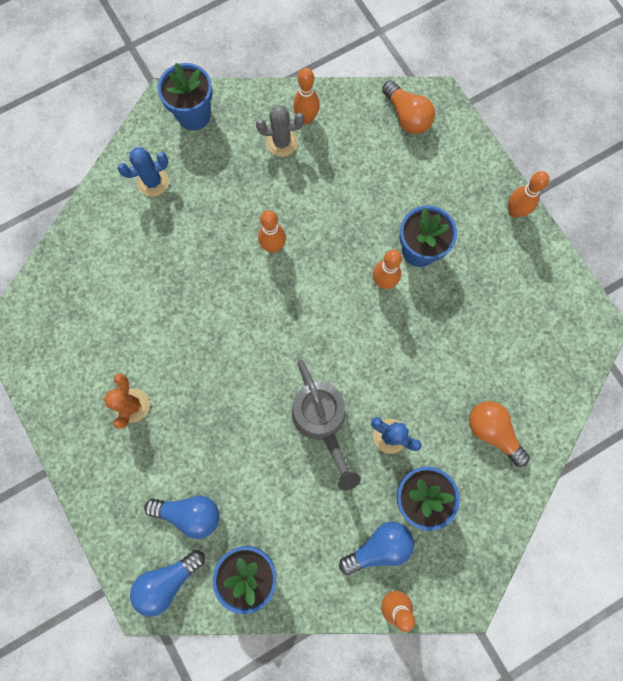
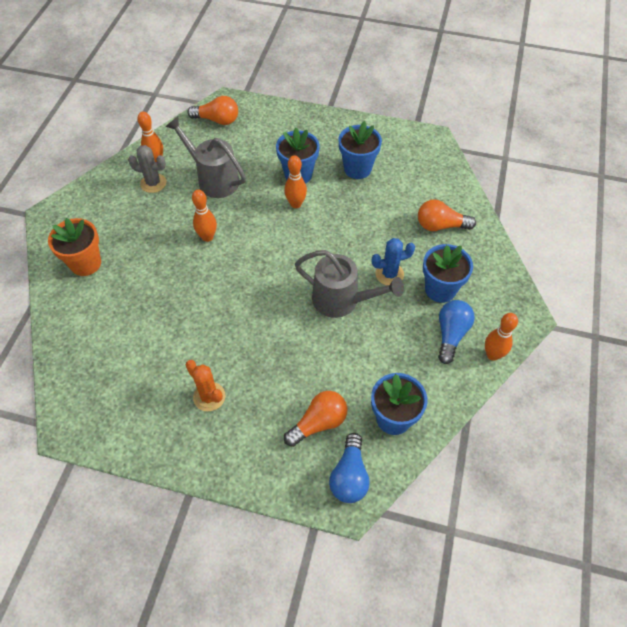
camera: 45 degrees left, 20 degrees down
(153, 182) = (86, 263): blue cactus -> orange flower pot
(189, 513) = (318, 423): blue light bulb -> orange light bulb
(194, 115) = (76, 209): blue flower pot -> blue flower pot (357, 169)
(281, 142) = (153, 183): grey cactus -> grey cactus turned 60 degrees clockwise
(337, 185) = (213, 179): none -> grey watering can
(514, 211) = (329, 120): orange bowling pin -> none

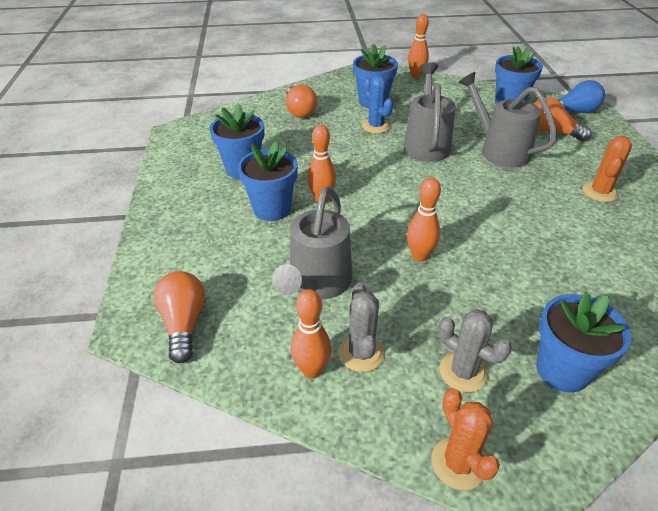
camera: 110 degrees left, 15 degrees down
(74, 197) = (458, 463): none -> orange cactus
(86, 263) = (562, 370): orange flower pot -> blue flower pot
(114, 220) = (463, 372): none -> grey cactus
(307, 354) = (498, 150): none -> grey watering can
(451, 334) = (413, 92): blue light bulb -> none

